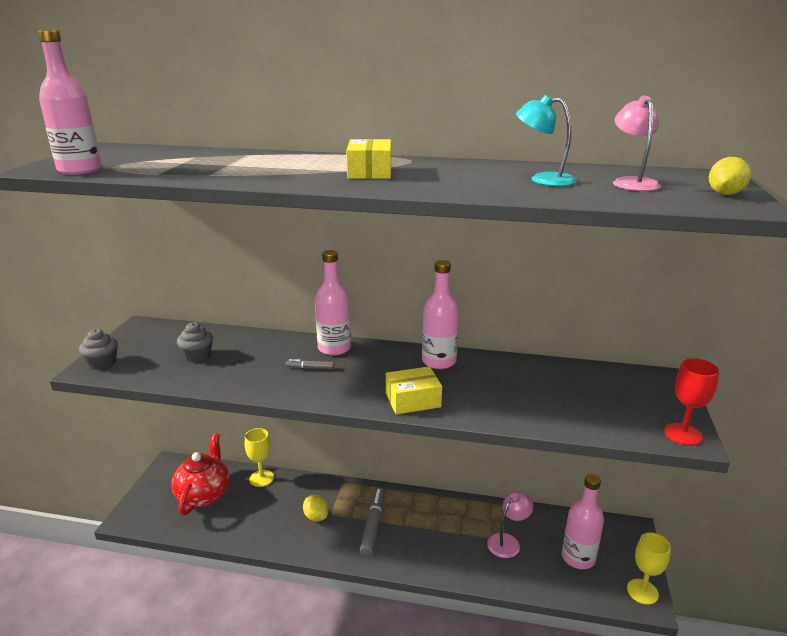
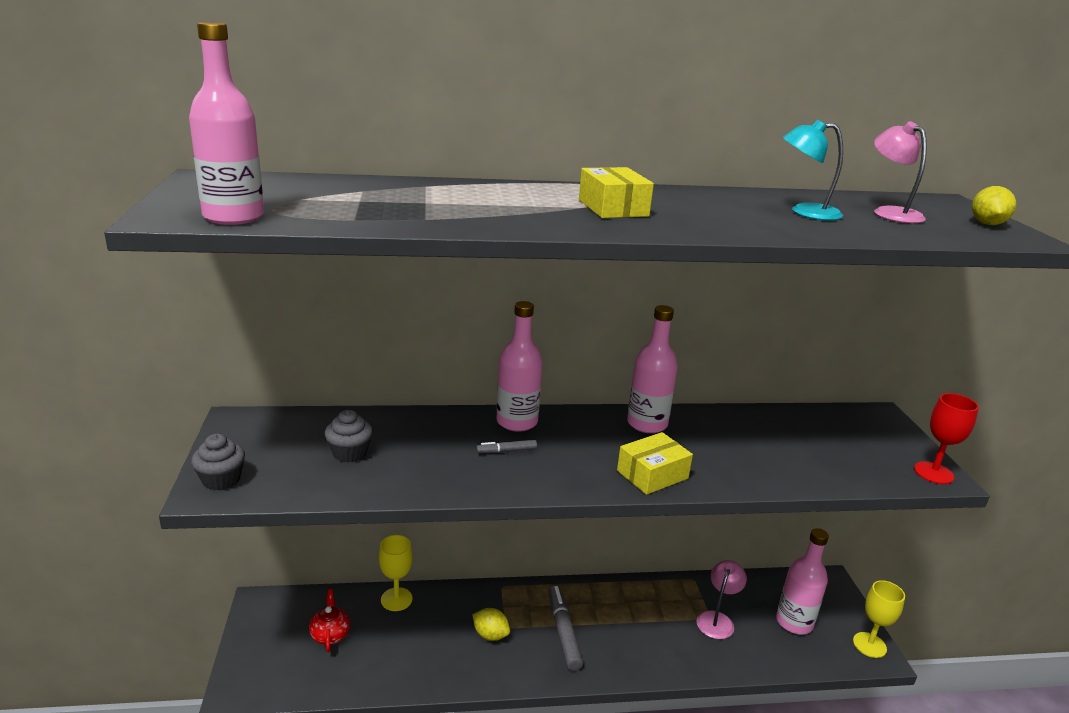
camera: 20 degrees left, 0 degrees up
(204, 494) = (330, 635): red teapot -> red teapot, size x0.54

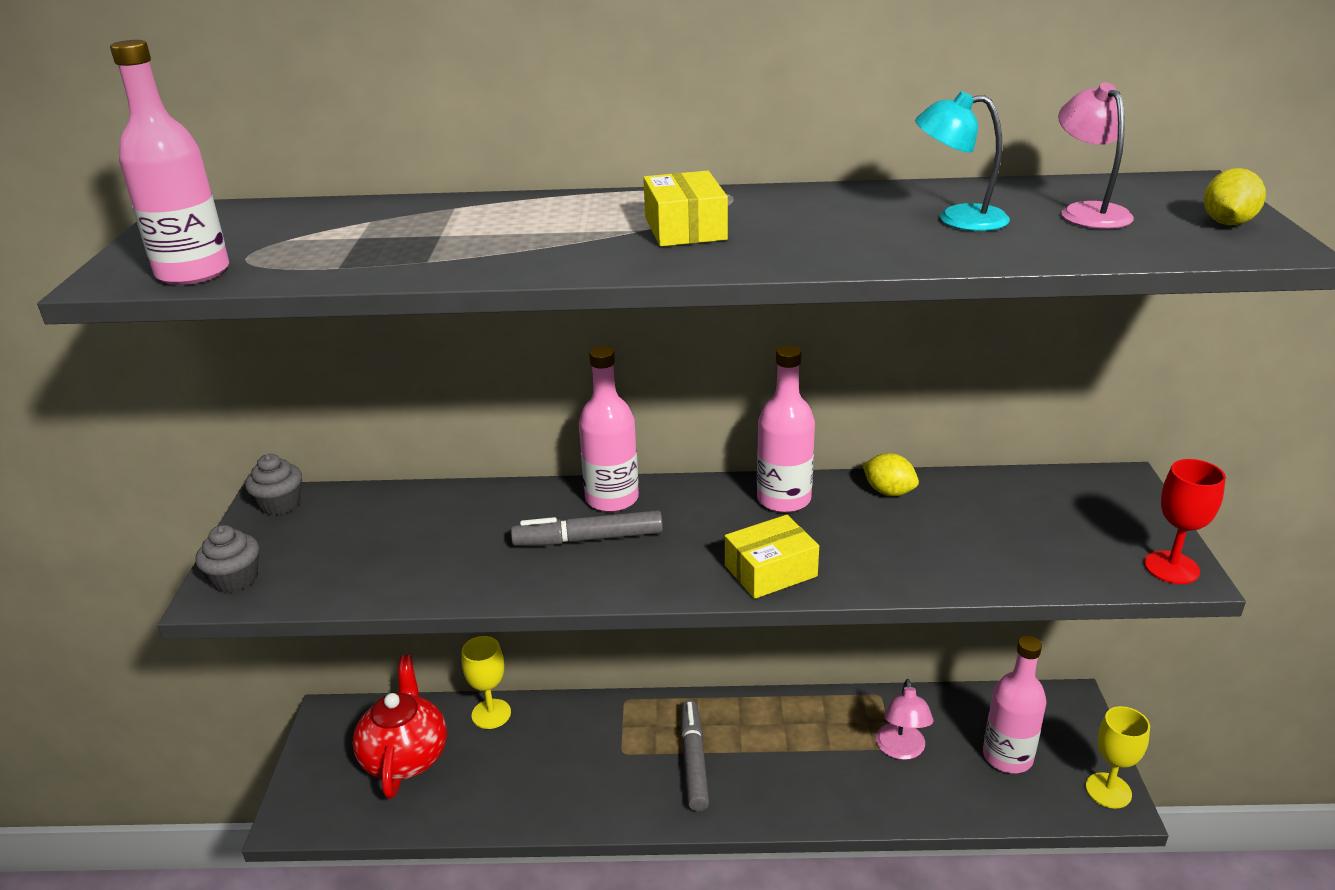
camera: 10 degrees right, 5 degrees up
(330, 635) = (405, 756): red teapot -> red teapot, size x1.86
(349, 453) = (393, 543): grey cupcake -> grey cupcake (280, 504)
(490, 635) = (600, 762): yellow lemon -> yellow lemon (889, 492)
(506, 451) = (588, 539): grey marker -> grey marker, size x1.93
(717, 619) = (901, 750): pink lamp -> pink lamp turned 150 degrees clockwise

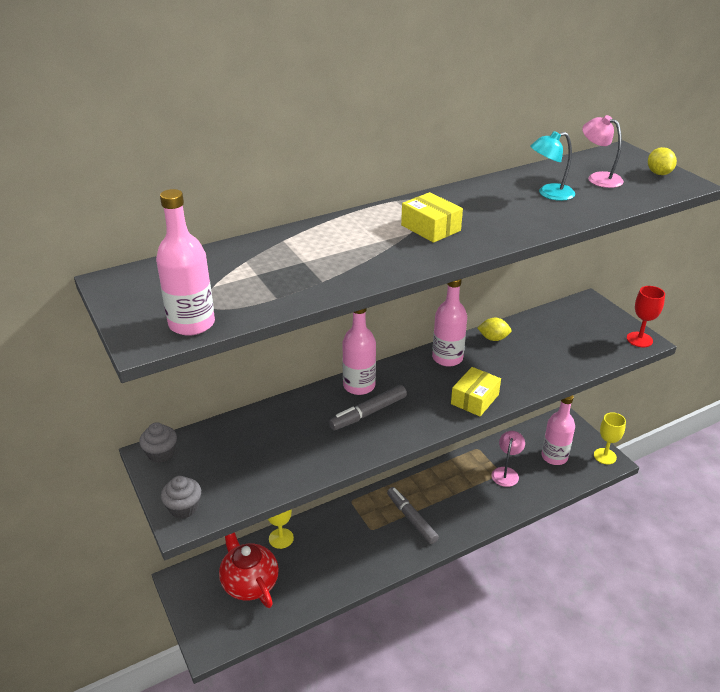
camera: 30 degrees left, 5 degrees up
(901, 750) = (506, 472): pink lamp -> pink lamp turned 135 degrees counterclockwise

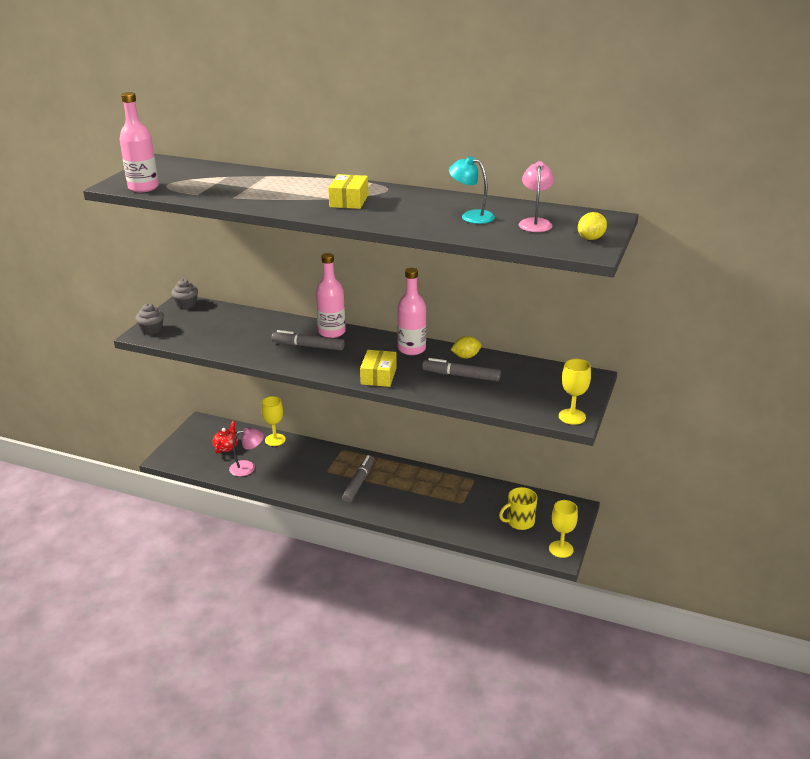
camera: 50 degrees right, 5 degrees down
(249, 582) = (226, 447): red teapot -> red teapot, size x0.54
(474, 399) = (378, 376): yellow box -> yellow box turned 75 degrees counterclockwise
(493, 338) = (466, 356): yellow lemon -> yellow lemon turned 75 degrees counterclockwise
(506, 472) = (466, 505): pink lamp -> pink lamp (248, 467)
(523, 357) = (461, 376): none -> grey marker
(554, 457) = (519, 522): pink bottle -> yellow mug
(639, 339) = (572, 416): red goblet -> yellow goblet

